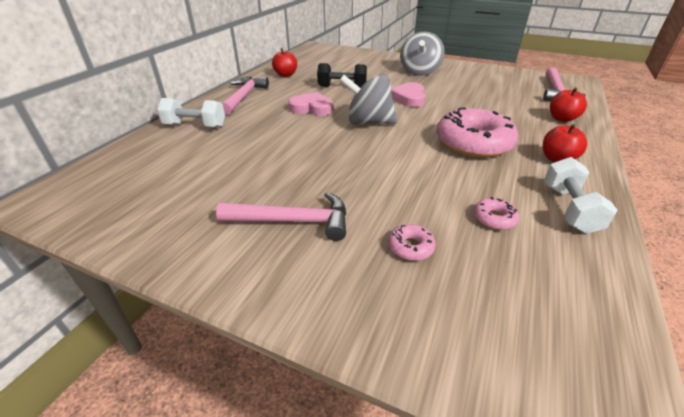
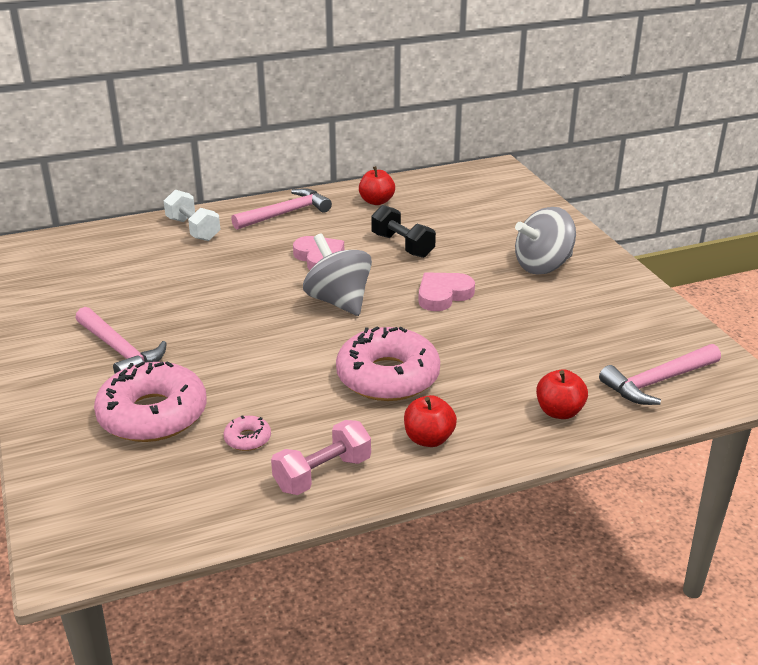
camera: 45 degrees right, 5 degrees down
(410, 247) = (153, 415): pink donut -> pink donut, size x2.39
(569, 209) = (322, 474): white dumbbell -> pink dumbbell

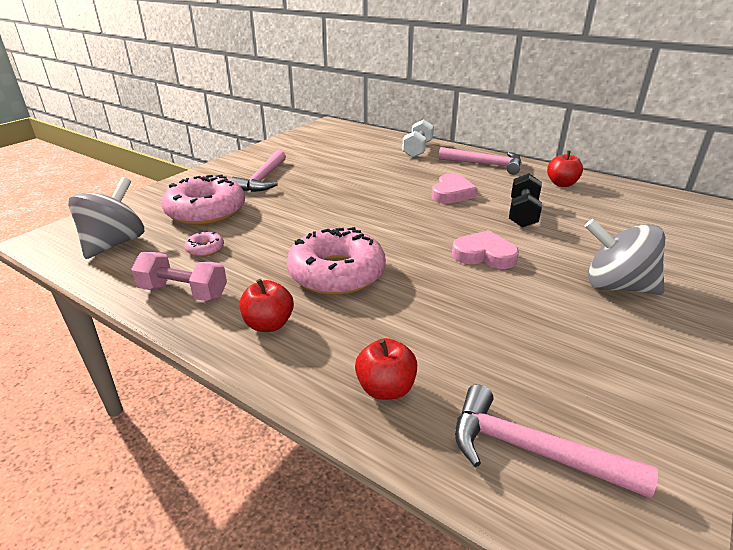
camera: 55 degrees right, 0 degrees up
(338, 301) = (409, 218): grey spinning top -> grey spinning top (115, 244)

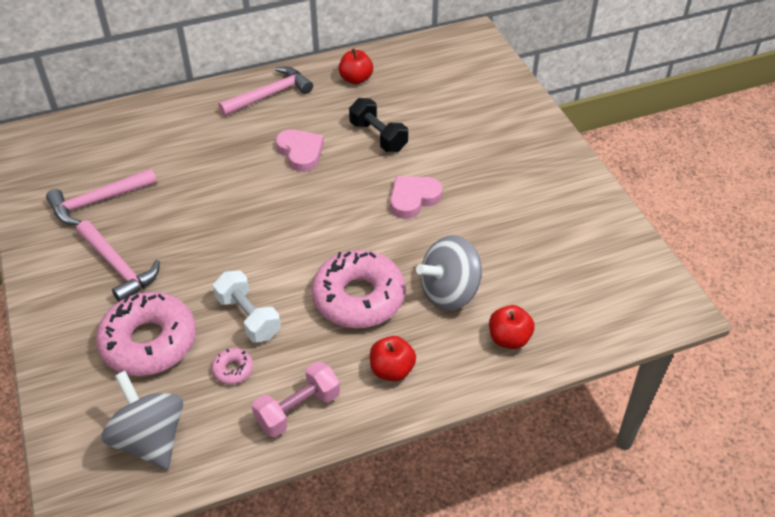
camera: 55 degrees left, 15 degrees up
(417, 150) = (183, 115): white dumbbell -> white dumbbell (248, 317)
(531, 450) = (599, 304): pink hammer -> pink hammer (97, 202)
(616, 286) = (507, 162): grey spinning top -> grey spinning top (449, 292)

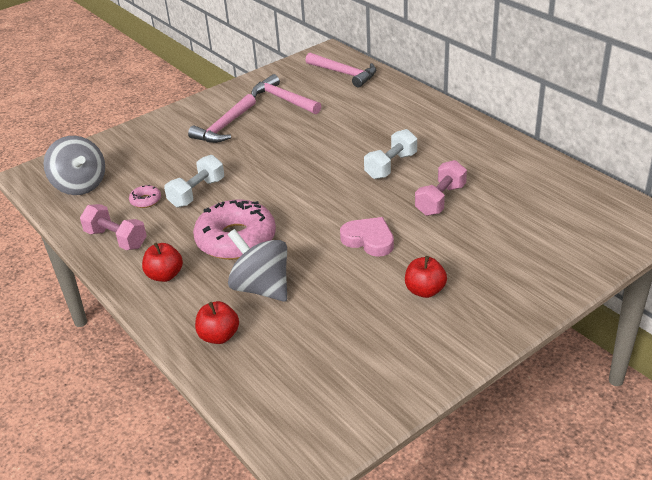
camera: 75 degrees right, 10 degrees down
(149, 342) = (161, 160): pink donut -> none
(150, 439) = (80, 185): grey spinning top -> grey spinning top turned 105 degrees clockwise
(270, 95) = (454, 131): pink hammer -> pink hammer (344, 74)
(300, 152) = (391, 166): pink heart -> white dumbbell
(356, 79) = (513, 167): red apple -> red apple (425, 291)
(378, 136) = (440, 200): black dumbbell -> pink dumbbell

